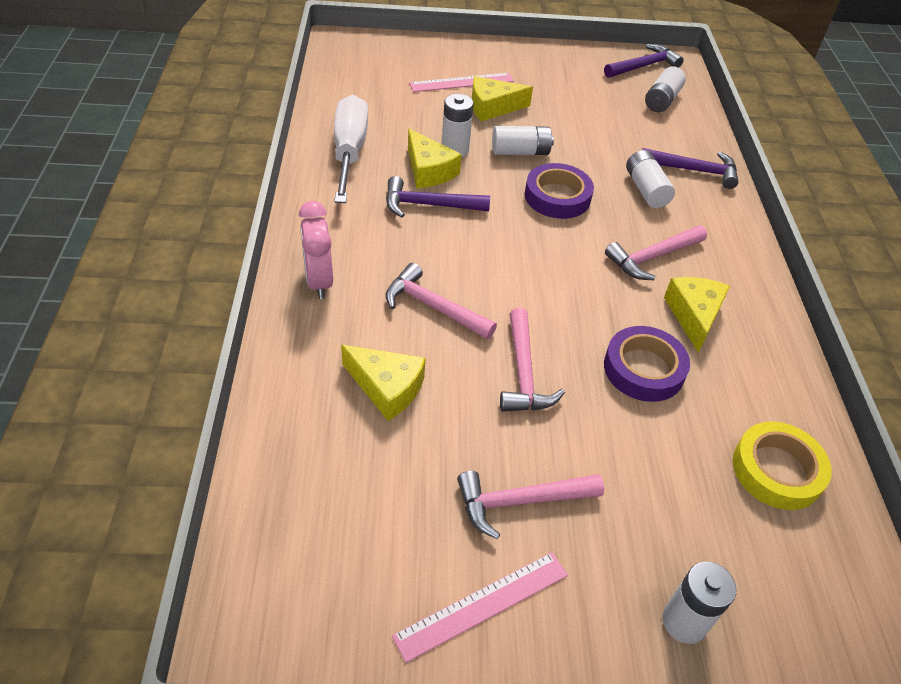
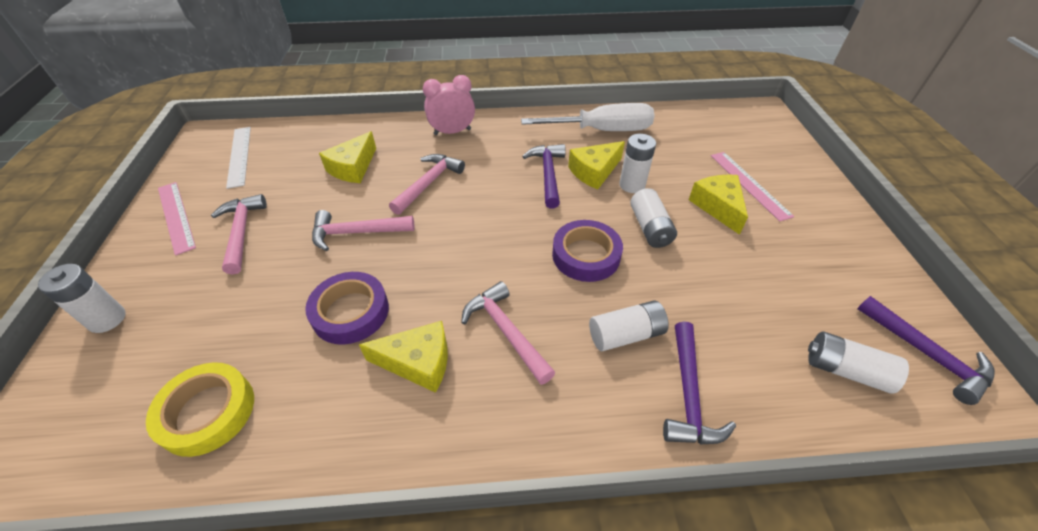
camera: 90 degrees right, 0 degrees up
(326, 552) = (239, 156): none -> white ruler

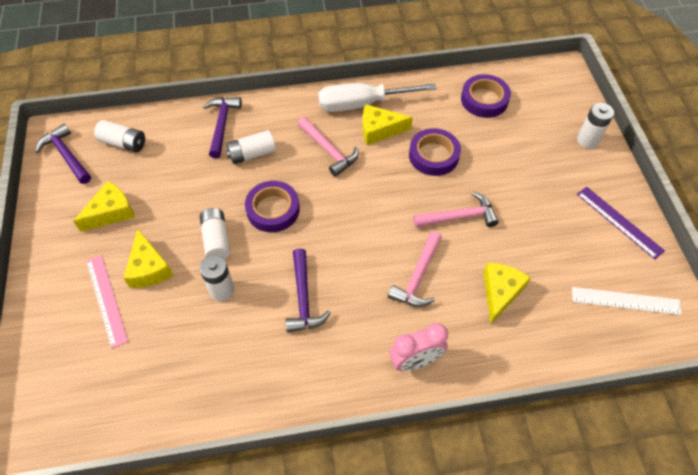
camera: 175 degrees right, 10 degrees up
(176, 216) = (619, 222): pink ruler -> purple ruler
(207, 412) = (484, 100): yellow tape -> purple tape
(239, 156) = (625, 301): white ruler -> white ruler turned 60 degrees counterclockwise
(241, 232) = (552, 210): pink hammer -> none
(594, 172) = (256, 306): yellow cheese -> yellow cheese (111, 212)
(602, 130) = (240, 378): white screwdriver -> white screwdriver (362, 104)

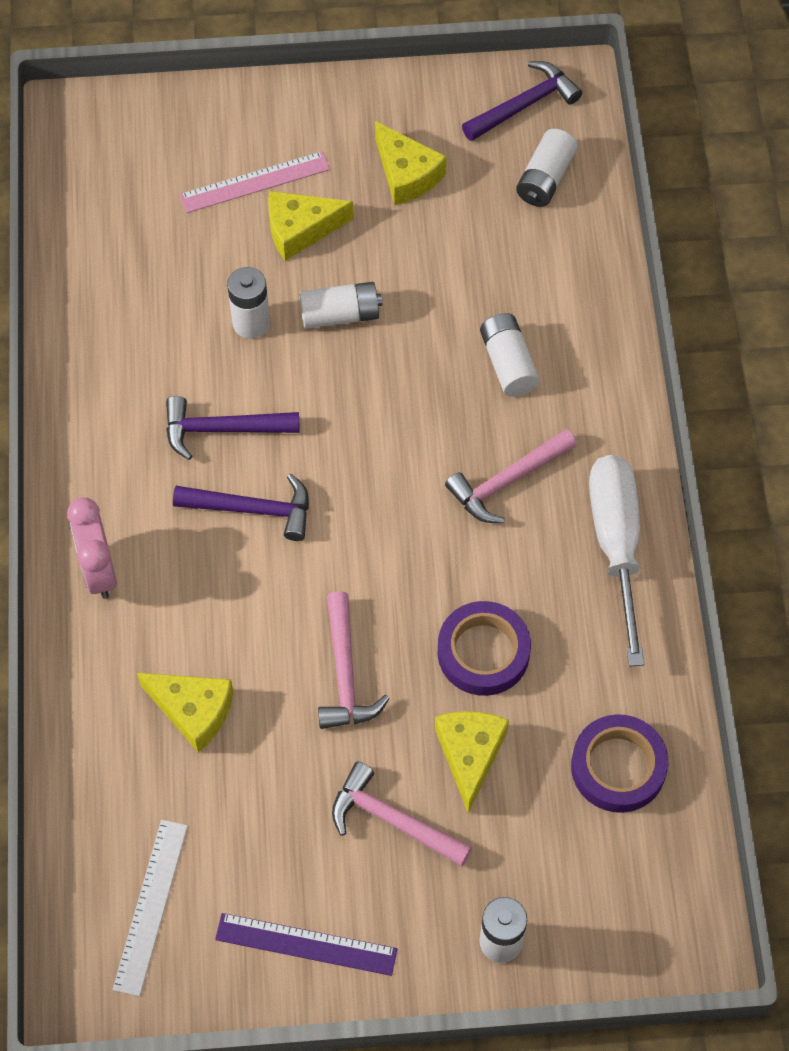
camera: 95 degrees right, 5 degrees up
(222, 125) = (577, 318): purple hammer -> purple hammer (252, 509)
(273, 209) = (389, 392): purple tape -> none
(379, 130) = (550, 568): yellow cheese -> yellow cheese (470, 755)
(418, 276) = (238, 592): pink hammer -> pink hammer (393, 820)
(619, 222) = (306, 944): purple ruler -> purple ruler turned 45 degrees clockwise

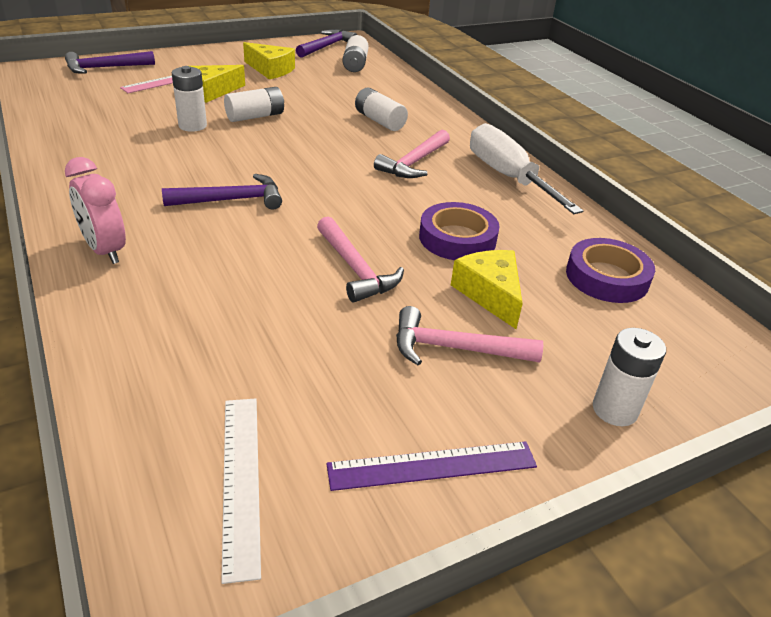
camera: 25 degrees left, 25 degrees down
(193, 711) = (228, 317): yellow cheese -> none
(222, 429) = (190, 169): purple hammer -> purple hammer (105, 68)

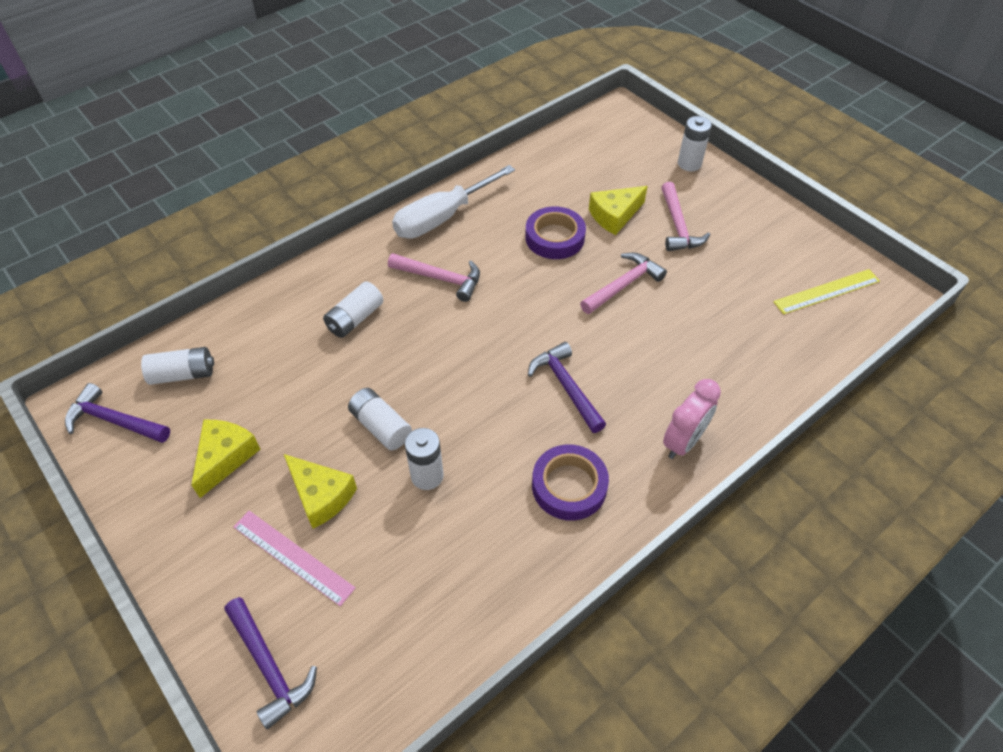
camera: 100 degrees left, 15 degrees up
(241, 480) = (826, 291): white ruler -> yellow ruler
(432, 465) = (770, 224): purple ruler -> none
(607, 277) = (565, 164): purple tape -> purple tape (569, 486)

